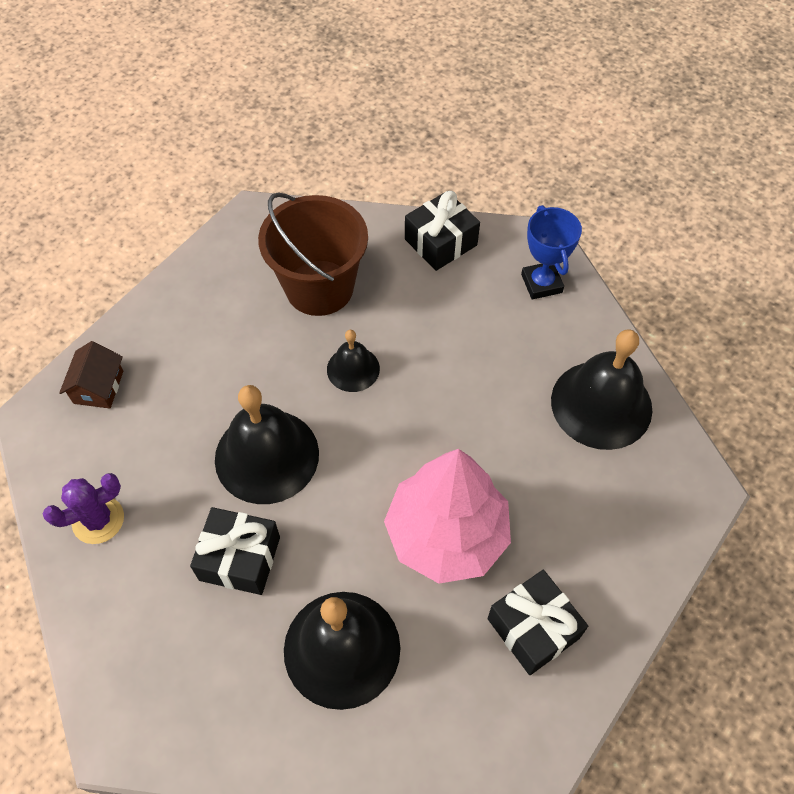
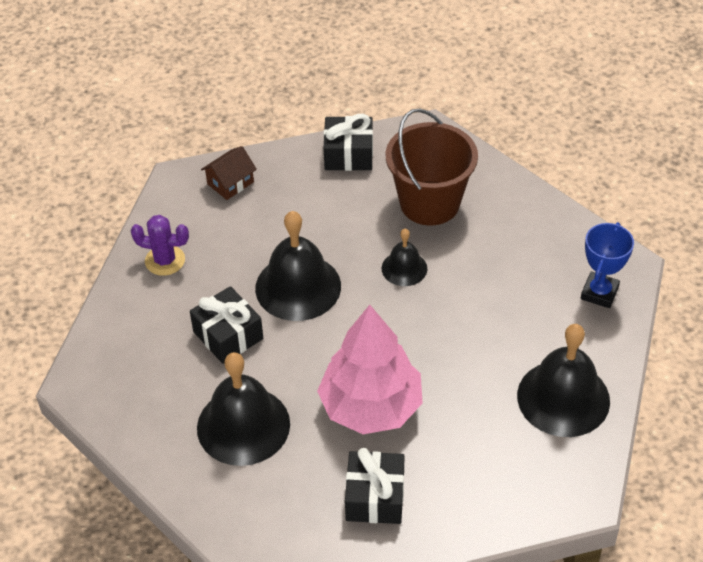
camera: 40 degrees right, 10 degrees down
(440, 242) = (548, 222): black gift -> black gift (348, 154)

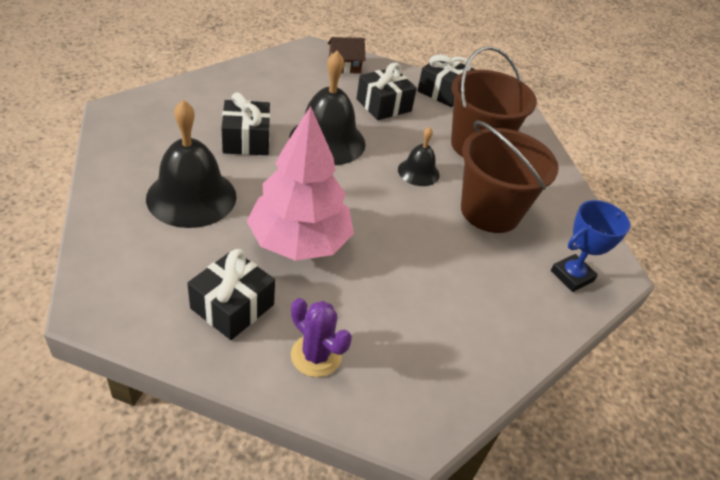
camera: 25 degrees right, 5 degrees down
(165, 260) = (254, 81): purple cactus -> purple cactus (316, 355)
(310, 209) = (383, 105): none -> black gift
(493, 271) = (490, 211): none -> brown bucket
(563, 398) = (470, 334): black bell -> none

